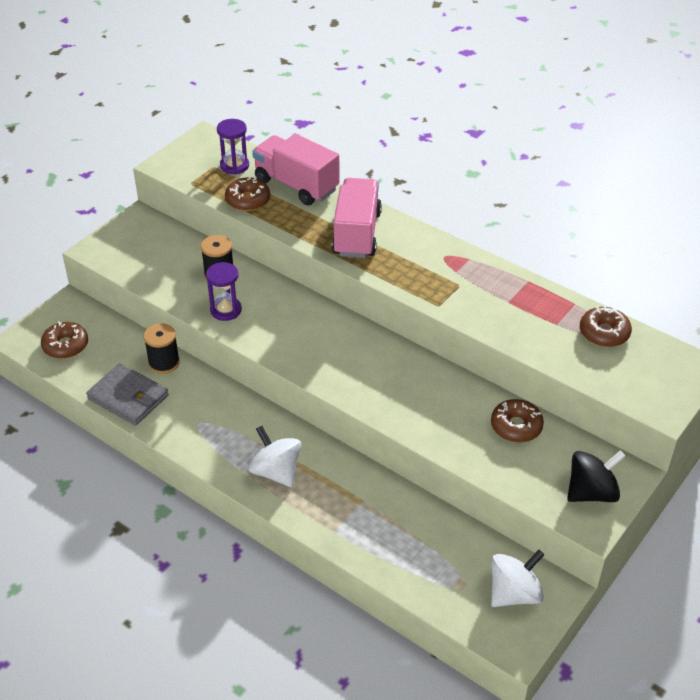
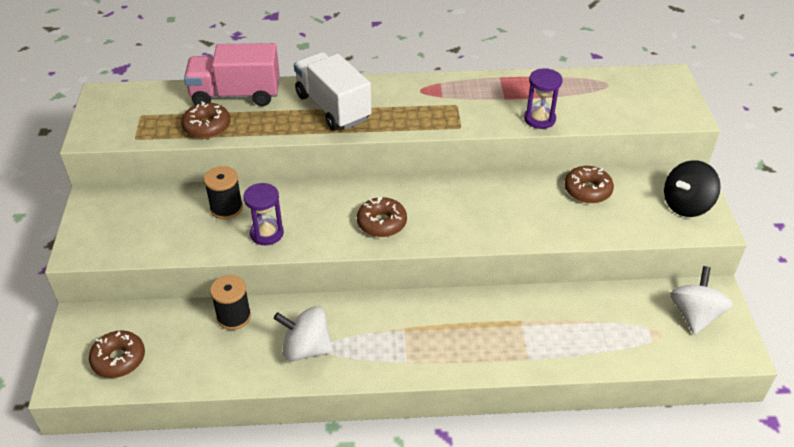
camera: 40 degrees left, 0 degrees up
(128, 397) = (234, 366): grey wallet -> none
(234, 166) = (160, 105): purple hourglass -> purple hourglass (539, 119)
(276, 471) = (431, 343): white spinning top -> white spinning top (306, 349)
(357, 234) = (333, 107): pink truck -> white truck
(591, 492) = (686, 205): black spinning top -> black spinning top turned 150 degrees counterclockwise
(604, 333) = (591, 85): brown donut -> brown donut (382, 223)

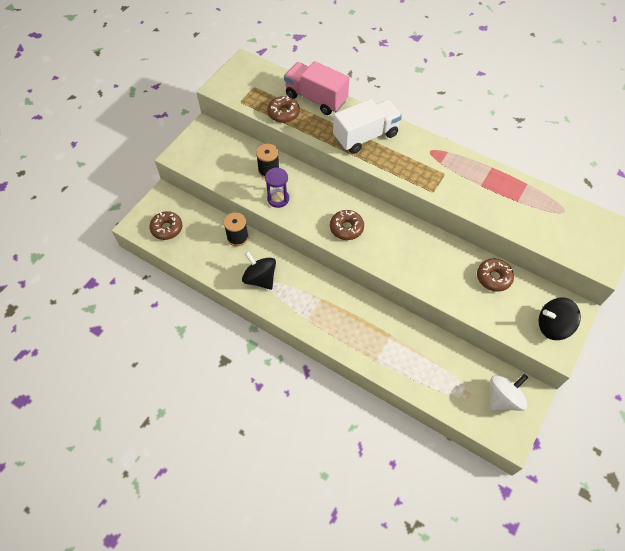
camera: 35 degrees right, 15 degrees up
(306, 349) = (260, 278): white spinning top -> black spinning top
(333, 107) = (365, 136): white truck -> white truck turned 60 degrees clockwise
(539, 119) = (490, 213): purple hourglass -> none

